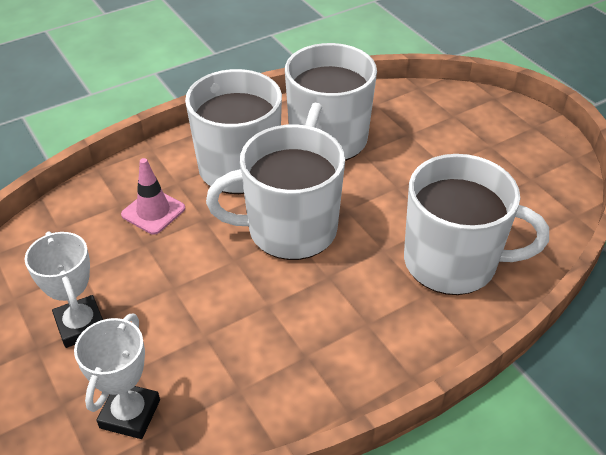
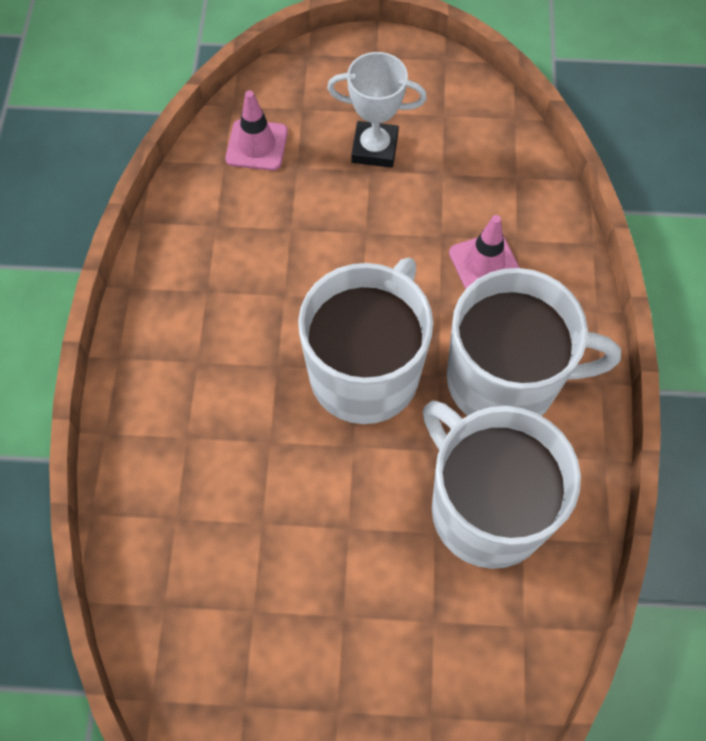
camera: 125 degrees right, 20 degrees up
(130, 414) = (257, 145): white trophy -> pink traffic cone
(452, 262) = (201, 496): white mug -> none

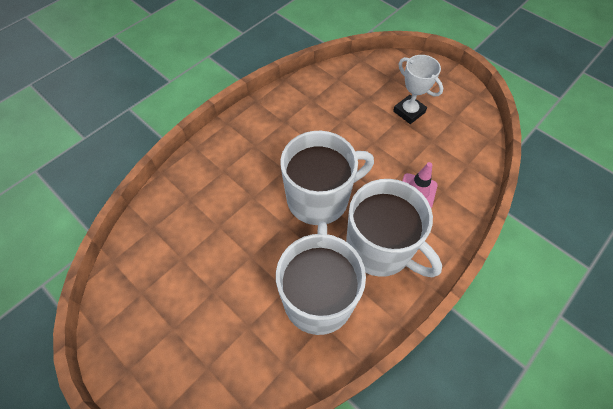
camera: 40 degrees right, 5 degrees down
(257, 145) = (357, 80): pink traffic cone -> none

